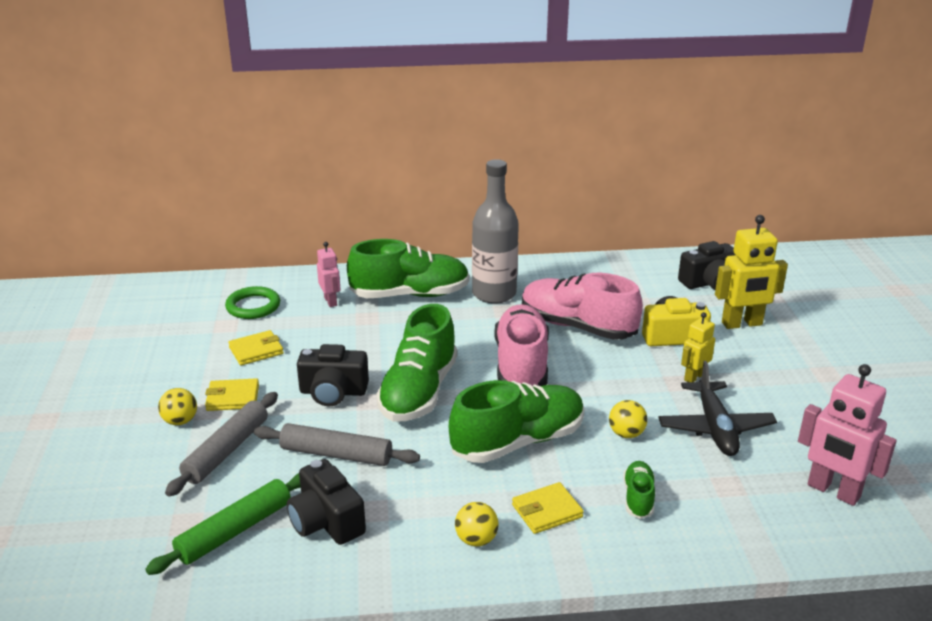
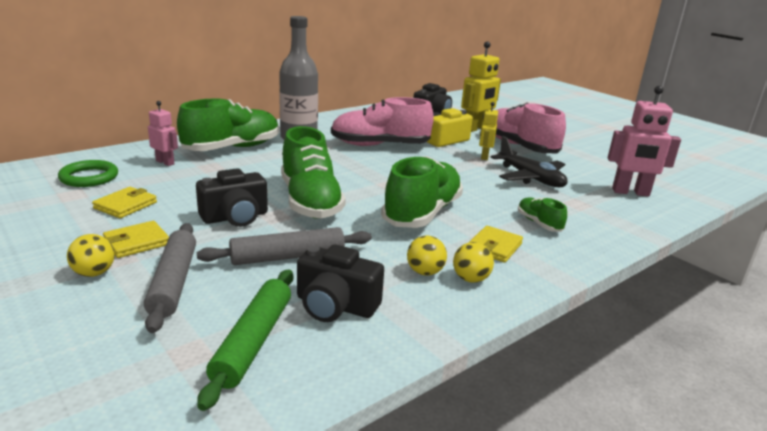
camera: 35 degrees left, 5 degrees down
(521, 365) = (368, 172): pink shoe -> pink shoe (519, 147)
(626, 434) = (485, 192): yellow ball -> yellow ball (425, 272)

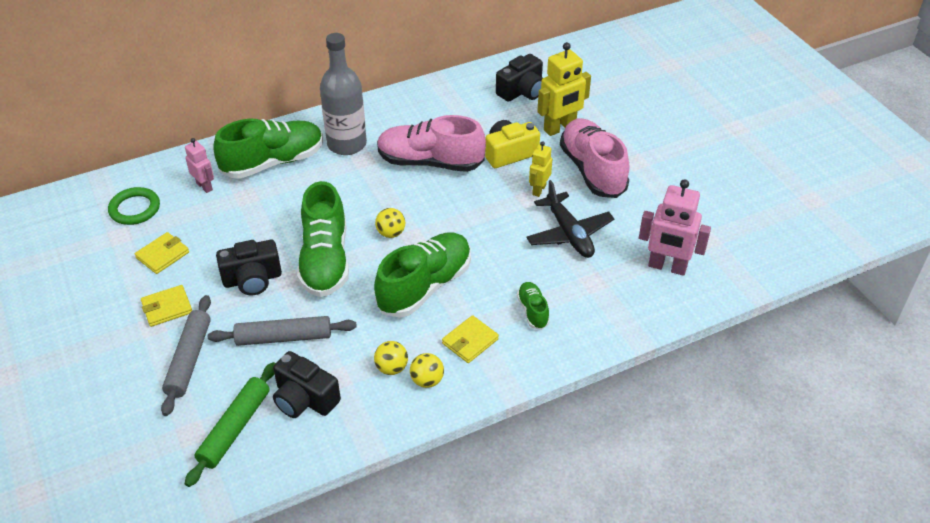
camera: 15 degrees right, 20 degrees up
(94, 273) = (132, 343): yellow ball -> yellow ball (391, 233)

